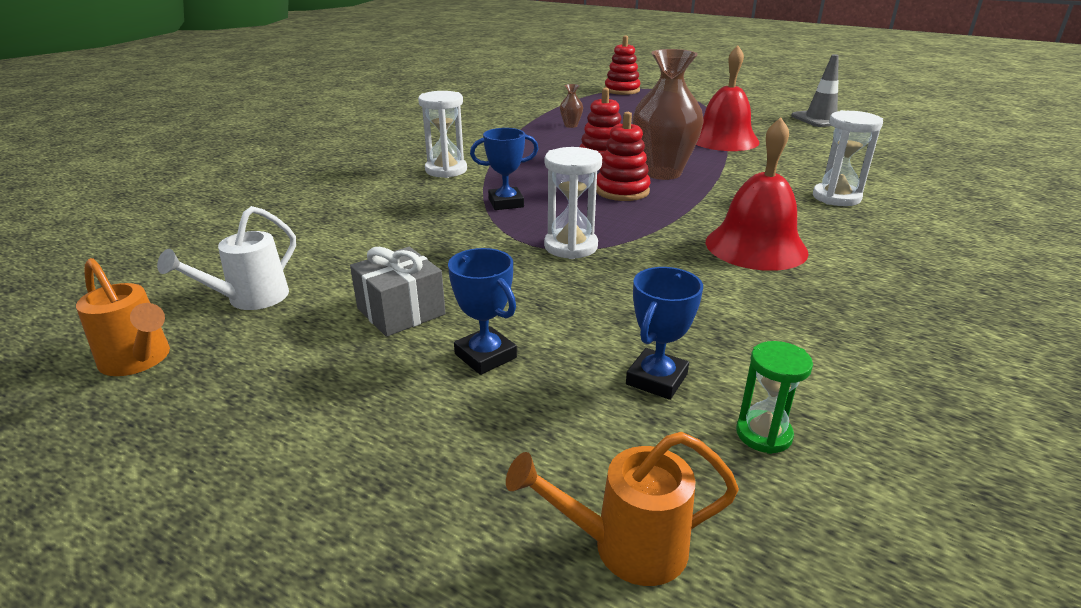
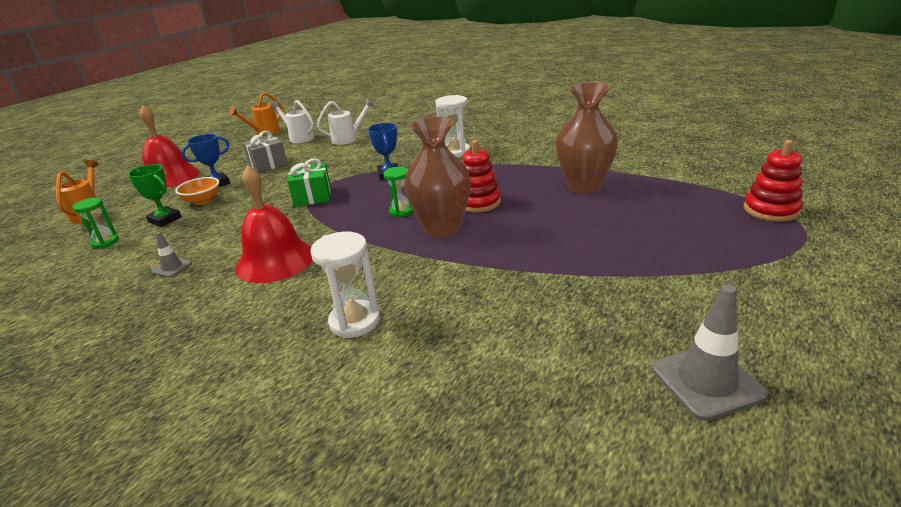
camera: 95 degrees right, 0 degrees up
(314, 245) = (348, 139): none -> white watering can
(571, 125) = (584, 186): brown vase -> brown vase, size x2.41
(571, 246) = (313, 196): white hourglass -> green gift
(572, 353) = (203, 201): none -> orange bowl
(622, 191) = (401, 211): red stacking toy -> green hourglass
(656, 379) = (165, 220): blue trophy -> green trophy
(723, 140) = (554, 270): red bell -> red bell (170, 177)
(808, 319) = (172, 267): none -> grey traffic cone

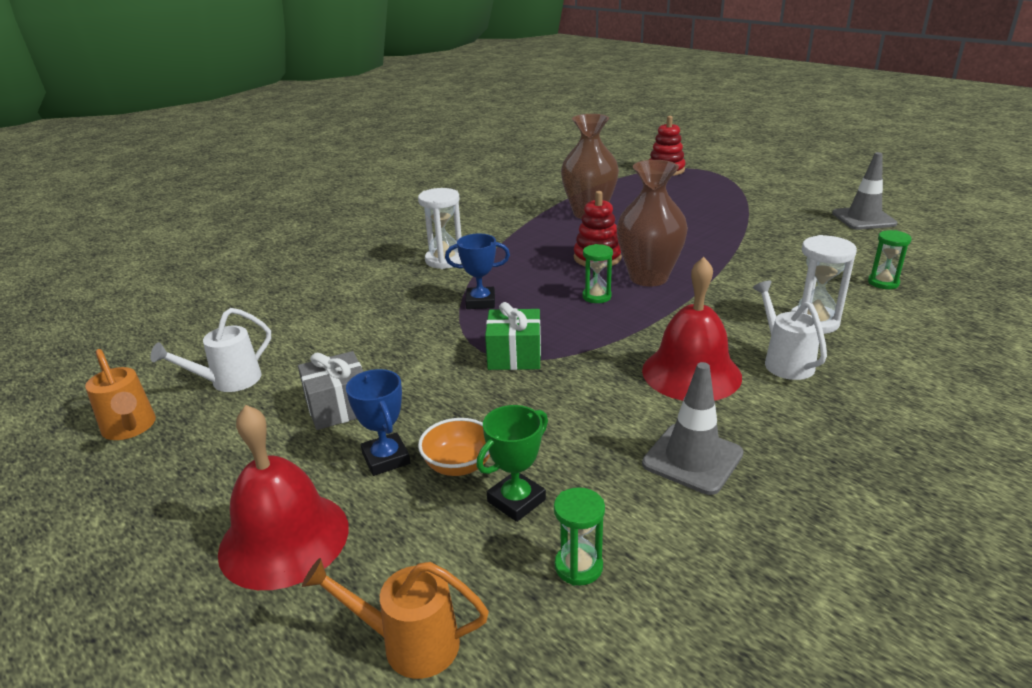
camera: 80 degrees left, 0 degrees up
(172, 267) = (692, 459): grey traffic cone -> grey traffic cone, size x1.89
(348, 139) = (299, 333): white watering can -> white watering can (784, 361)
(461, 381) = (883, 283): none -> green hourglass

